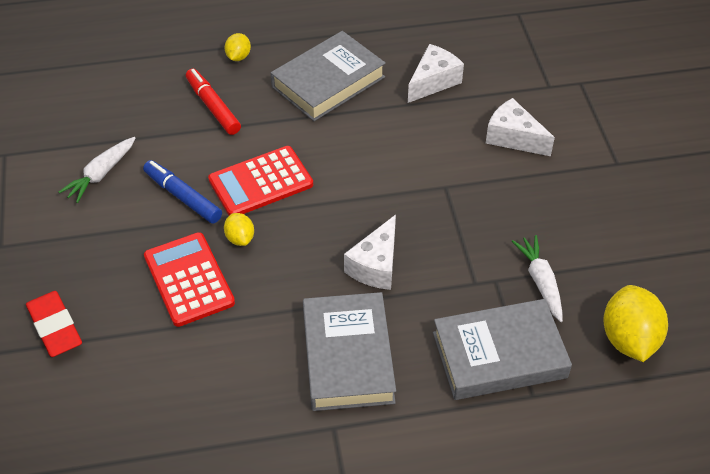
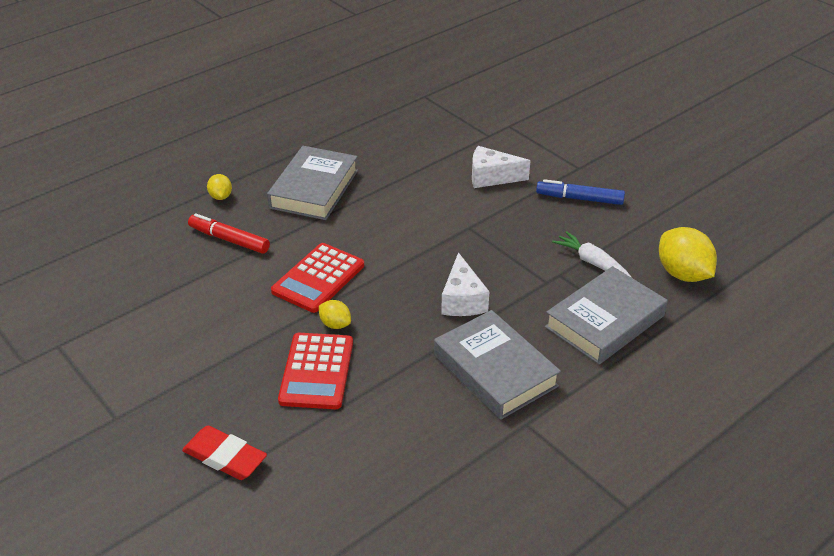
camera: 30 degrees left, 10 degrees down
(101, 174) = (168, 325): white carrot -> none
(183, 197) = (259, 314): blue marker -> blue marker (579, 199)
(189, 279) = (317, 371): red calculator -> red calculator turned 120 degrees counterclockwise
(433, 82) = (399, 161): white cheese -> none

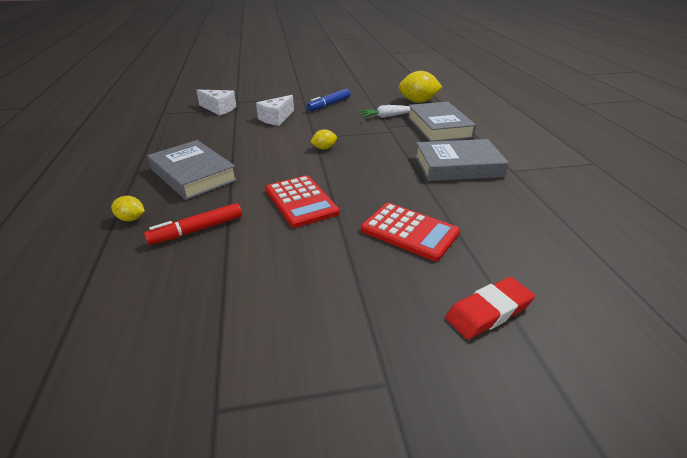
camera: 60 degrees left, 5 degrees down
(335, 324) = (362, 209): yellow lemon -> yellow lemon (324, 148)
(462, 300) = (382, 158): white cheese -> white cheese (219, 109)

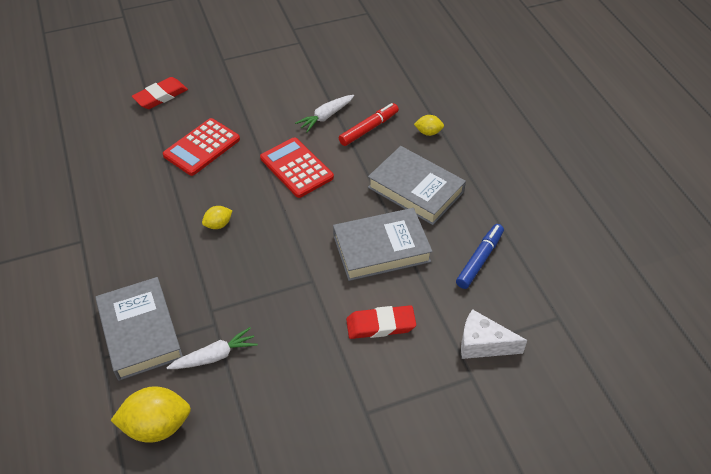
camera: 170 degrees right, 15 degrees up
(241, 250) = (326, 116): none -> white carrot
(276, 118) = (380, 325): white cheese -> red eraser
(324, 148) = (293, 256): yellow lemon -> yellow lemon (218, 224)
(329, 104) = (312, 388): blue marker -> blue marker (479, 260)
(409, 231) = (202, 147): red calculator -> red calculator turned 75 degrees counterclockwise
(458, 166) = (139, 240): grey book -> grey book (381, 248)

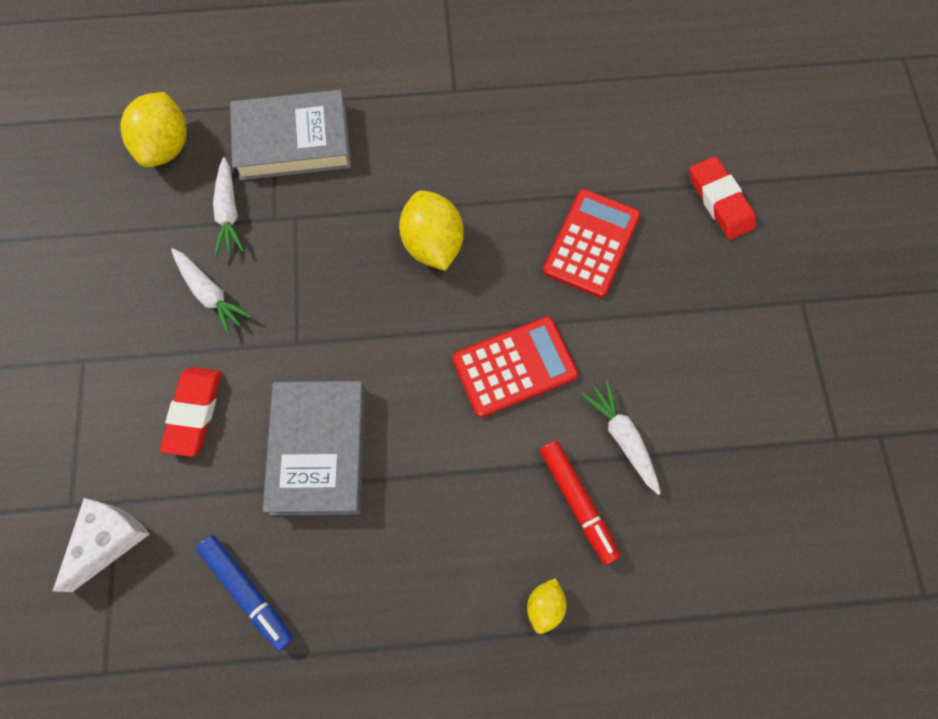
camera: 105 degrees right, 20 degrees up
(202, 147) = (591, 243): red calculator -> red calculator turned 60 degrees clockwise
(218, 224) = (433, 244): yellow lemon -> yellow lemon, size x1.92
(288, 345) = (210, 294): none -> white carrot
(415, 189) = (418, 539): grey book -> none

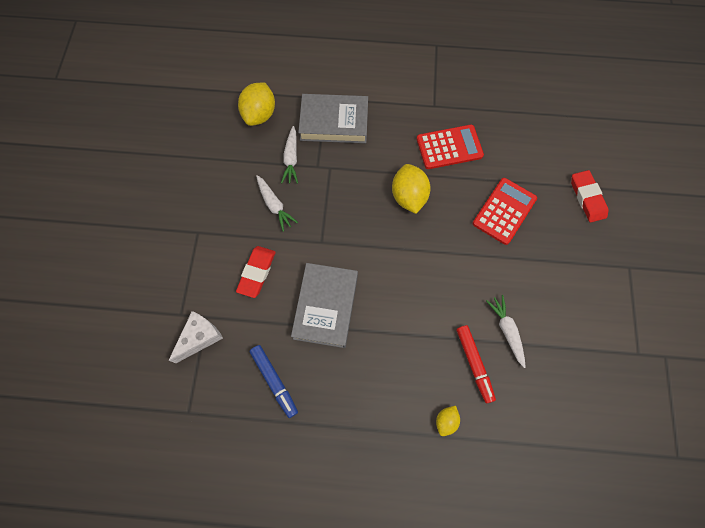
camera: 10 degrees right, 0 degrees up
(514, 367) = (447, 277): red calculator -> red calculator (449, 147)

